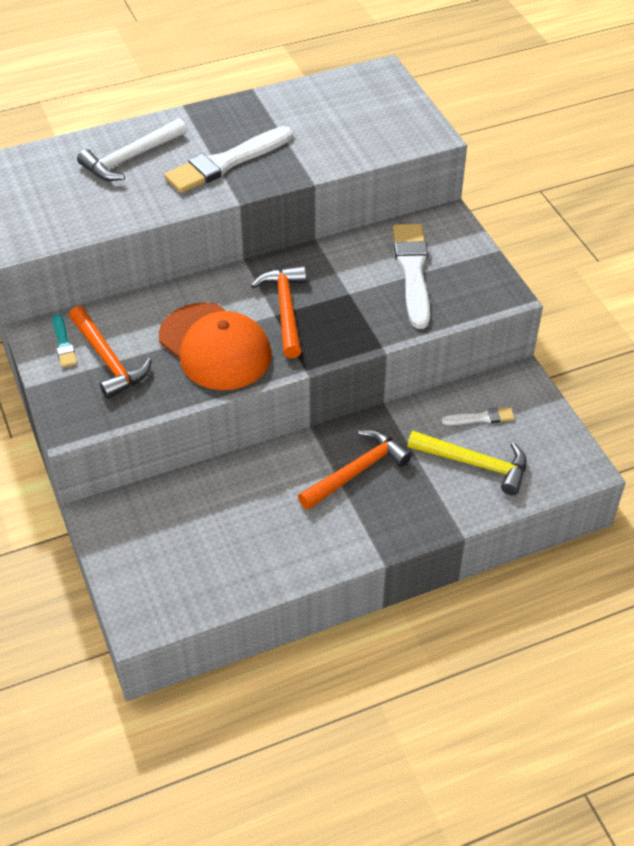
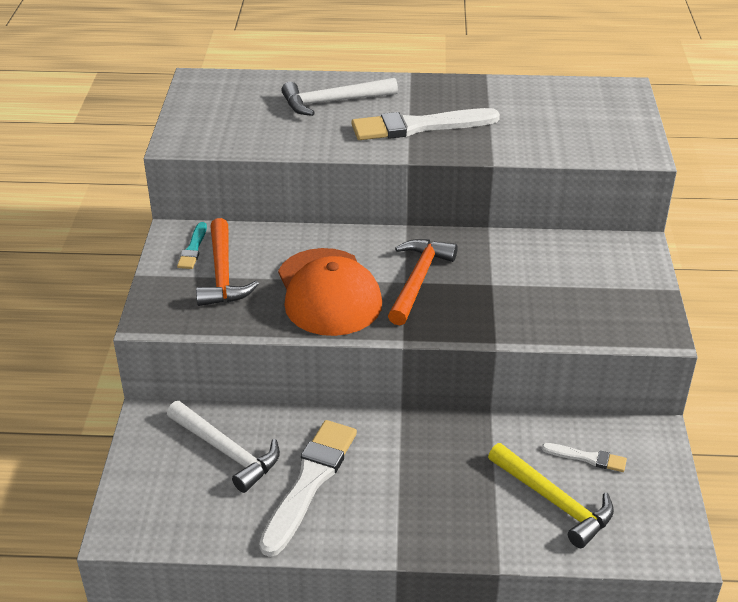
camera: 25 degrees right, 10 degrees down
(186, 519) = (226, 451): none -> white hammer
(356, 471) = (422, 465): orange hammer -> none
(412, 271) = (571, 283): white brush -> white brush (310, 482)

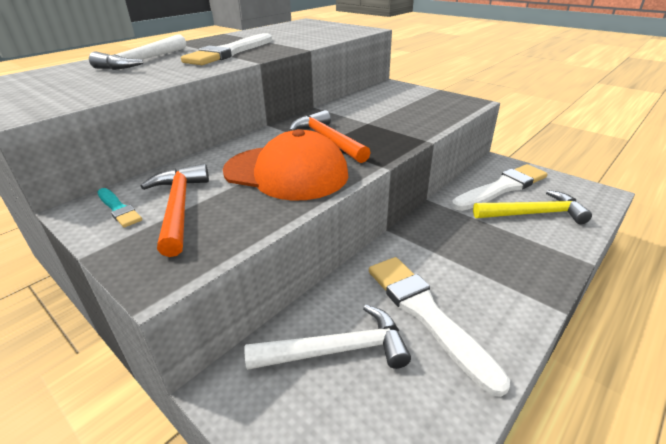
camera: 50 degrees left, 5 degrees down
(223, 273) = (178, 208): orange hammer -> orange hammer turned 135 degrees counterclockwise
(587, 458) = (502, 188): white brush -> white brush, size x2.05

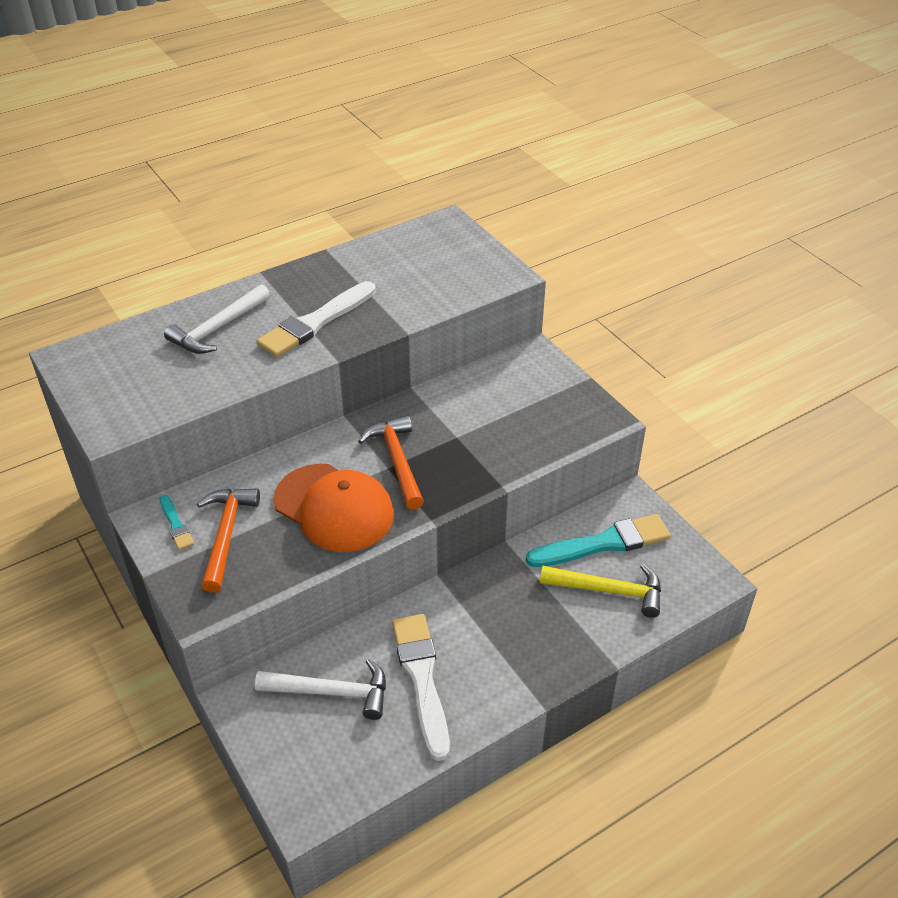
camera: 15 degrees right, 10 degrees up
(502, 188) = (603, 543): white brush -> turquoise brush

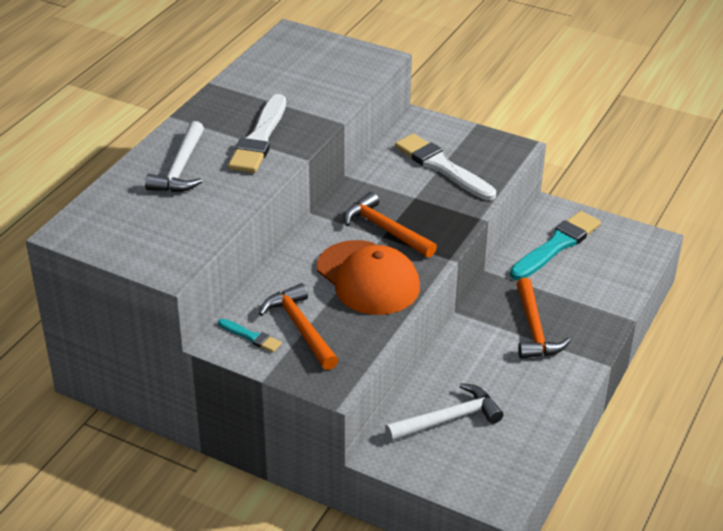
camera: 30 degrees left, 5 degrees down
(334, 508) = (368, 278): orange cap -> orange cap turned 45 degrees clockwise
(422, 679) = (506, 383): white brush -> white brush (442, 167)
(501, 629) = (534, 329): none -> orange hammer
(608, 590) = (587, 274): yellow hammer -> none

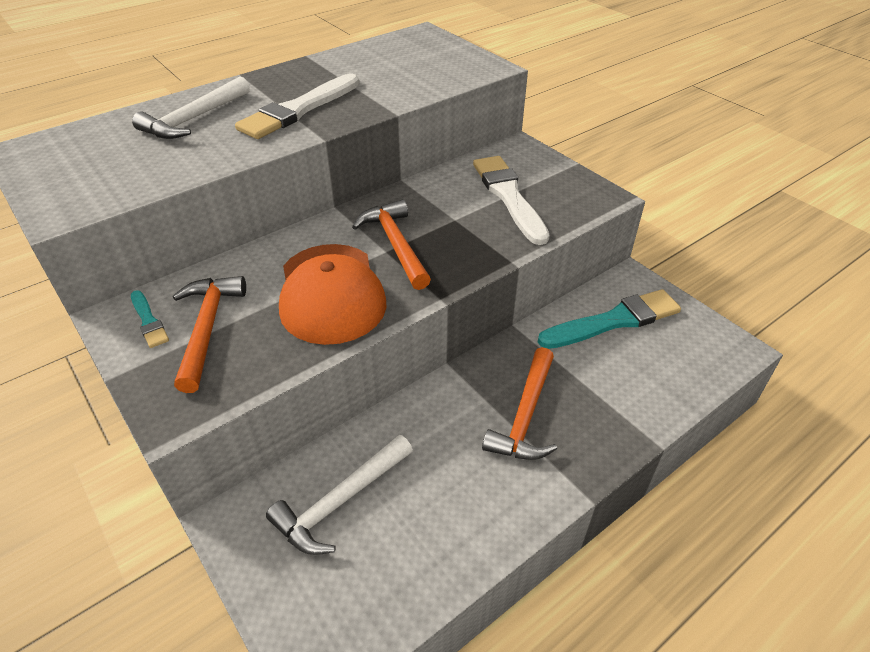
camera: 25 degrees right, 5 degrees up
(448, 419) = (341, 501): white hammer -> white hammer turned 135 degrees clockwise

